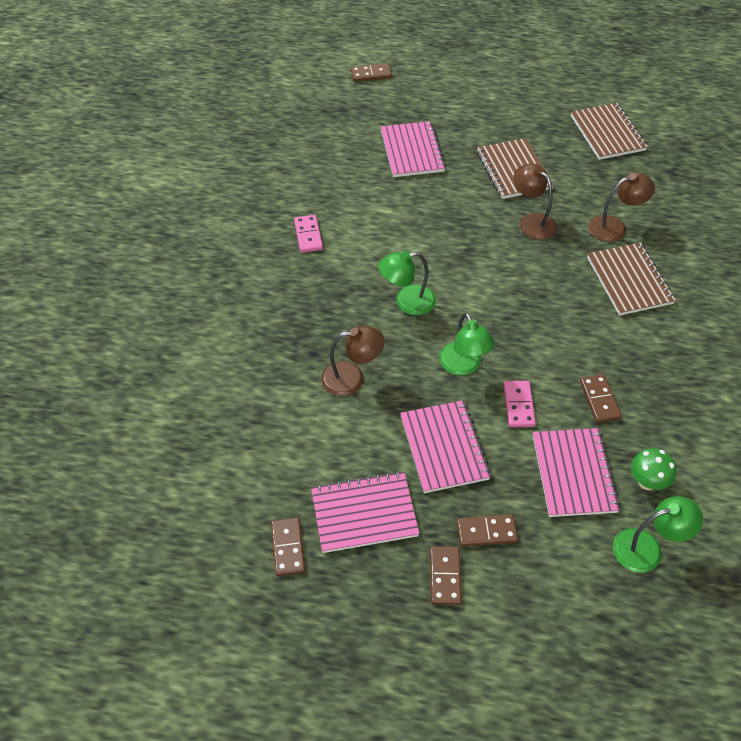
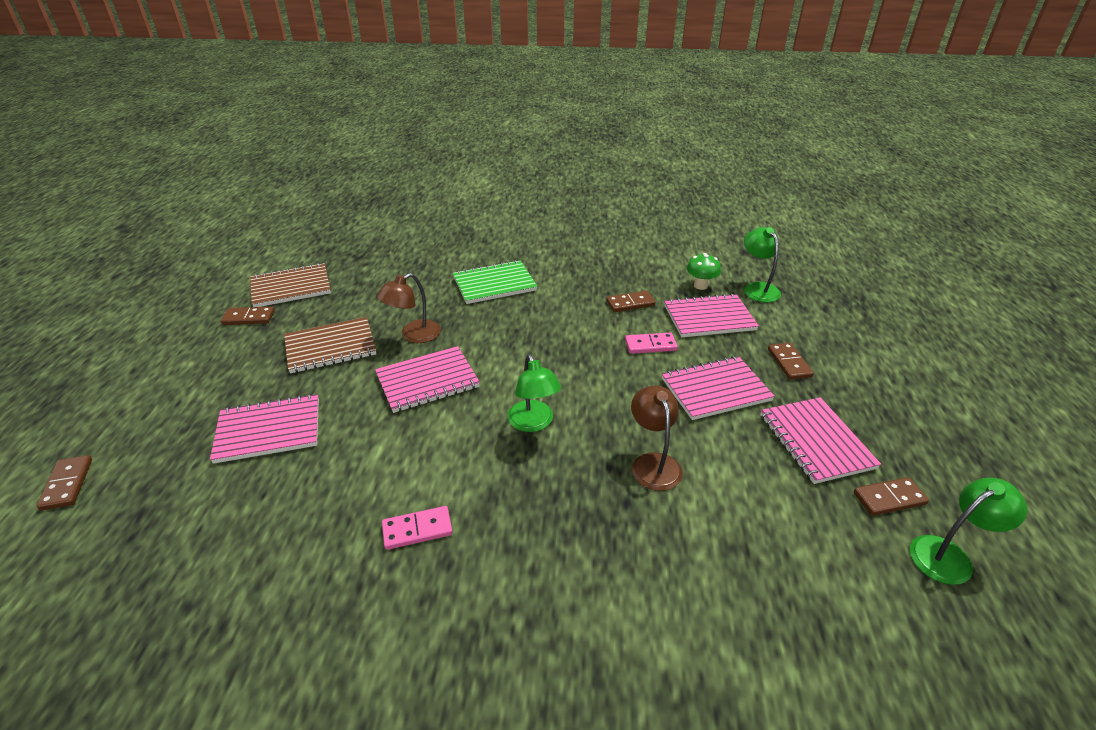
camera: 95 degrees left, 15 degrees down
(445, 576) = (845, 385): brown domino -> brown domino (249, 318)
(463, 366) = (614, 379): green lamp -> green lamp (949, 555)
(465, 234) = (427, 381): none -> pink notebook
(614, 227) = (426, 289): brown lamp -> none
(629, 280) = (494, 284): brown notebook -> green notebook

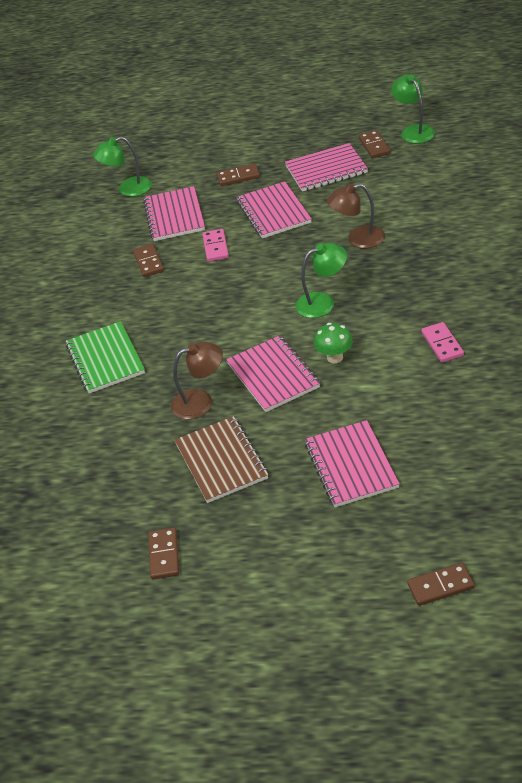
camera: 85 degrees left, 5 degrees up
(291, 287) = (97, 538): brown notebook -> none
(413, 335) = (201, 402): brown lamp -> brown lamp turned 60 degrees counterclockwise
(700, 286) = (120, 221): green mushroom -> green mushroom (335, 357)

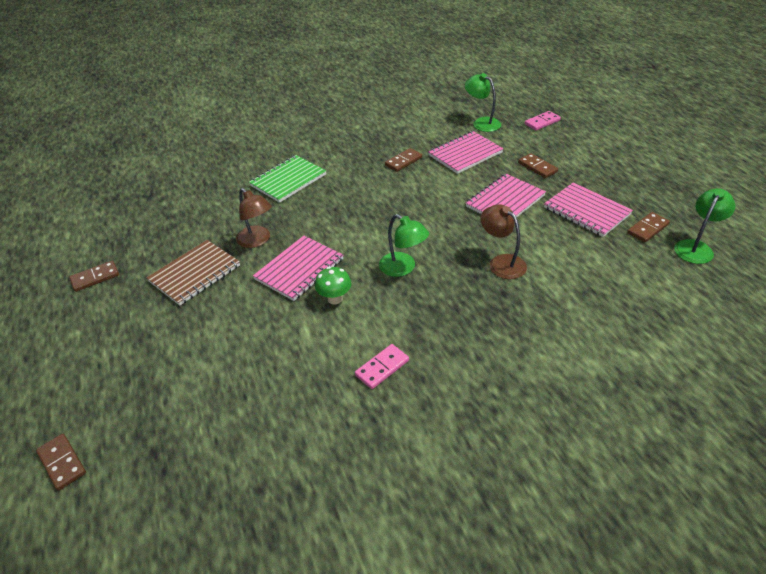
camera: 60 degrees right, 0 degrees up
(215, 247) = (440, 186): pink domino -> pink domino (542, 122)
(351, 465) = (203, 352): pink notebook -> none

